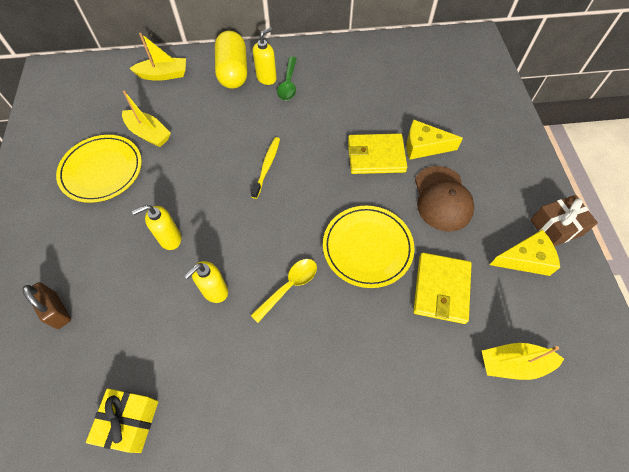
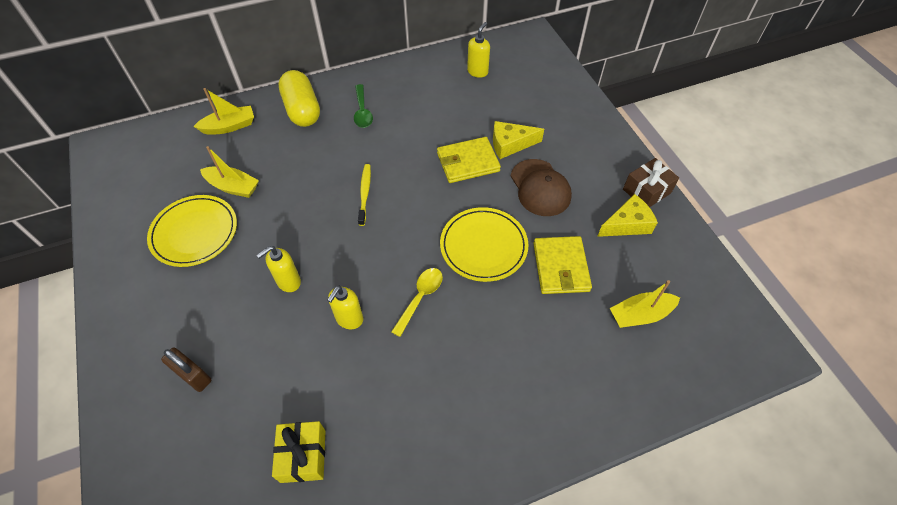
camera: 15 degrees left, 5 degrees down
(266, 78) = (339, 110): yellow soap dispenser -> yellow soap dispenser (477, 71)

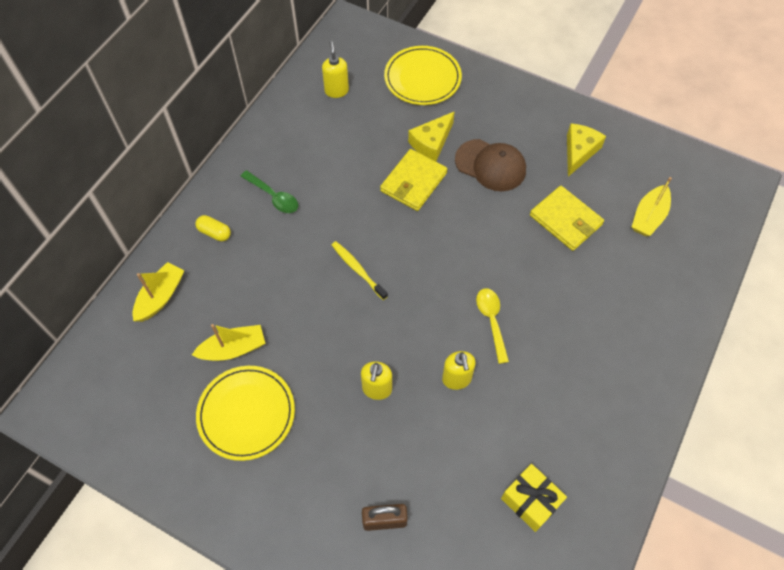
camera: 40 degrees left, 5 degrees up
(302, 110) = (214, 233): yellow capsule -> yellow capsule, size x0.48
(483, 246) = (496, 245): yellow plate -> yellow plate (422, 78)
(646, 191) = (568, 114): brown gift -> none

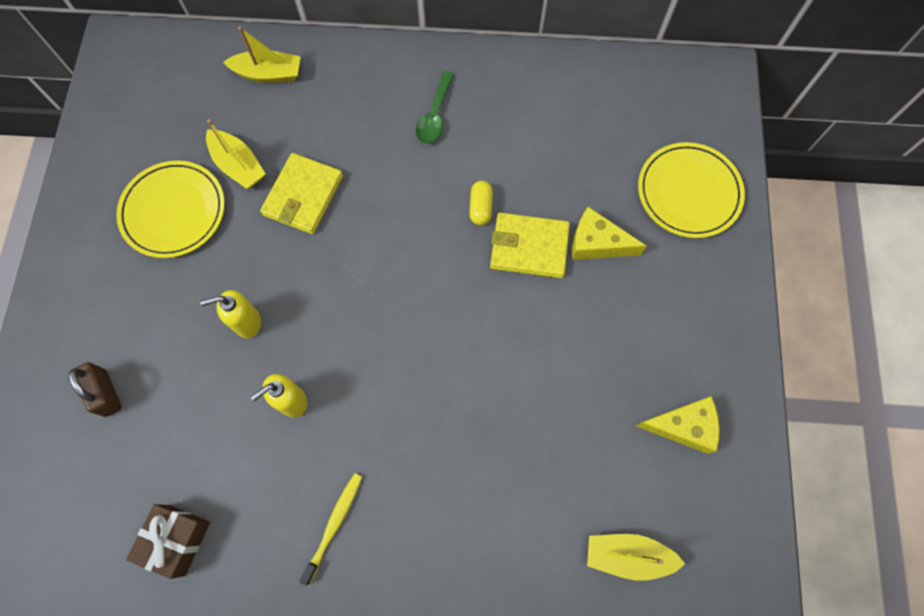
camera: 65 degrees right, 10 degrees up
(214, 233) = (363, 83): yellow capsule -> yellow capsule (480, 207)
(336, 91) = (613, 109): yellow soap dispenser -> none
(358, 270) = (383, 240): yellow toothbrush -> yellow toothbrush (334, 525)
(490, 165) = (600, 324): brown cap -> none
(491, 321) = (381, 411): yellow spoon -> none
(530, 501) = (177, 540): yellow gift -> brown gift
(566, 220) = (566, 447): yellow wallet -> yellow wallet (303, 196)

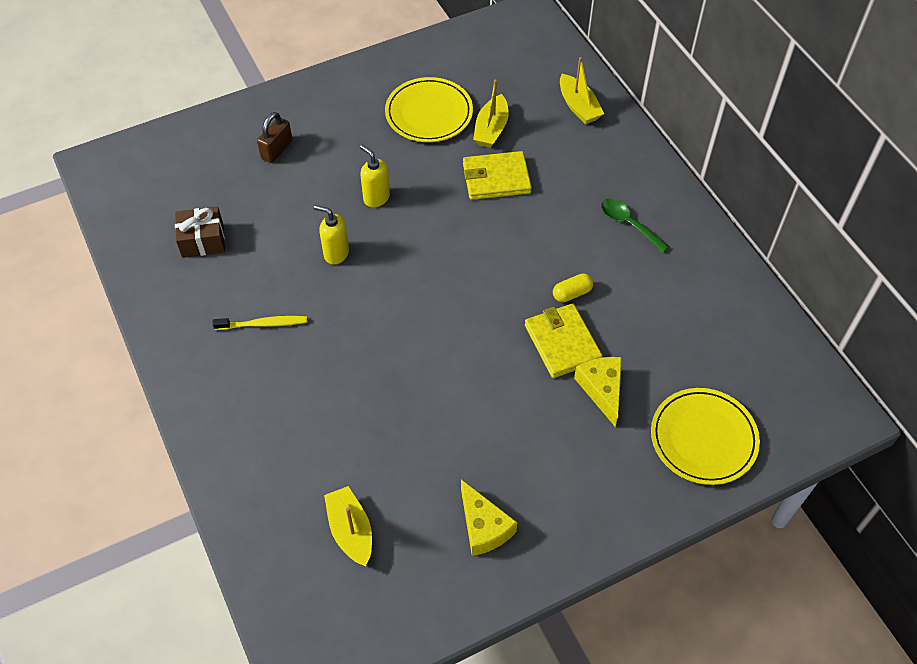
camera: 60 degrees right, 15 degrees down
(435, 115) = (629, 224): green spoon -> green spoon turned 60 degrees clockwise

